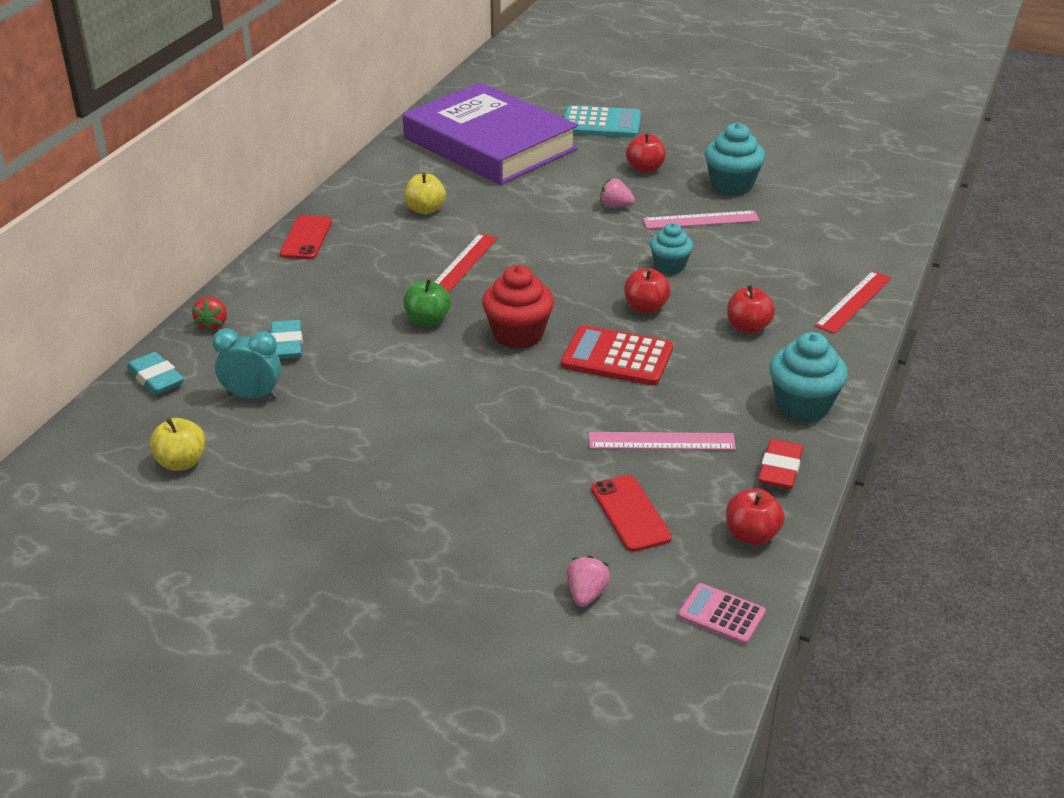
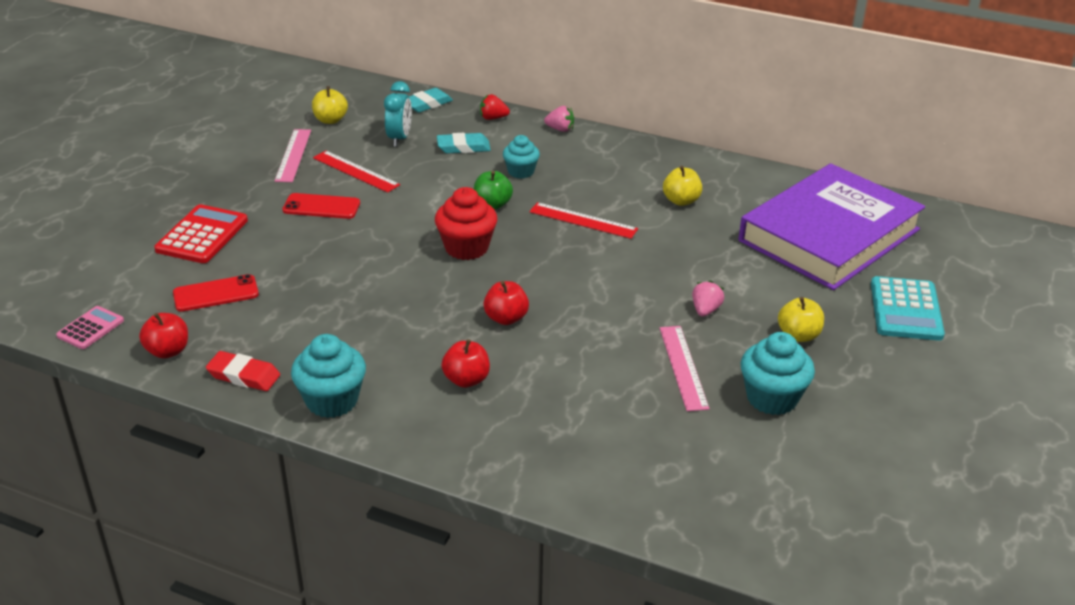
camera: 90 degrees right, 0 degrees up
(306, 238) = (623, 147): red phone -> red phone (321, 207)
(586, 594) = (138, 271): pink strawberry -> pink strawberry (560, 129)
(617, 357) = (425, 298): red calculator -> red calculator (202, 235)
(645, 168) = (798, 335): red apple -> yellow apple
(661, 441) = (299, 314): pink ruler -> pink ruler (293, 155)
(670, 266) = (584, 338): turquoise cupcake -> turquoise cupcake (521, 172)
(853, 301) = (511, 463): red ruler -> red ruler (356, 171)

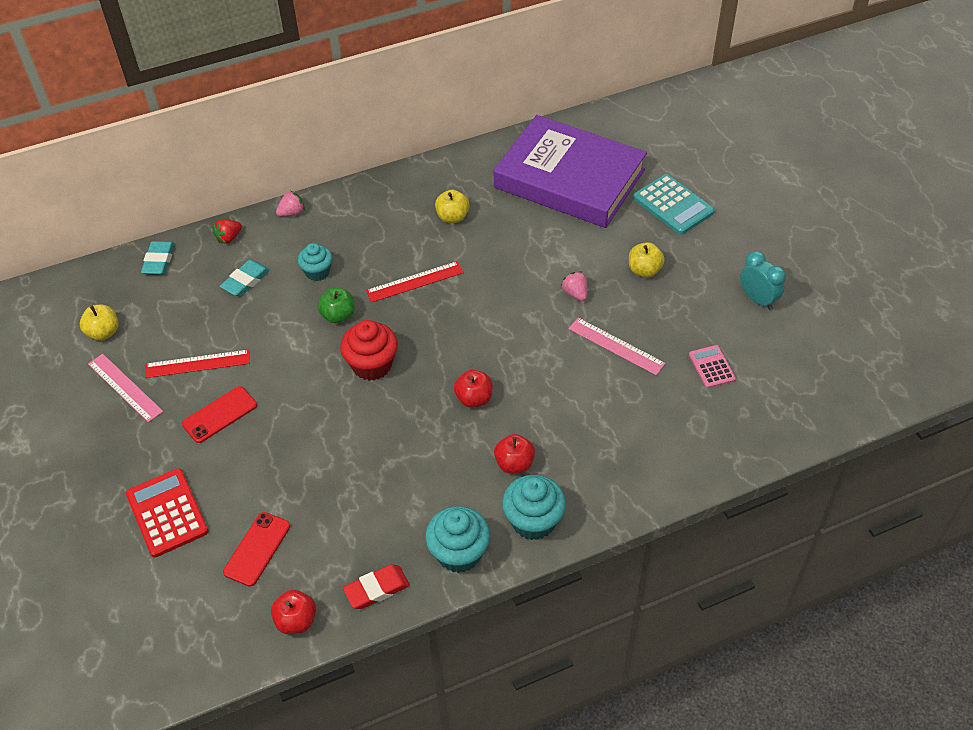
camera: 45 degrees left, 15 degrees up
(90, 328) = (210, 657): pink calculator -> pink calculator (711, 367)
(399, 138) = (186, 309): turquoise clock -> turquoise clock (757, 299)
(772, 398) = (685, 327): turquoise cupcake -> turquoise cupcake (533, 521)
(829, 235) = (569, 179): purple book -> purple book turned 60 degrees counterclockwise

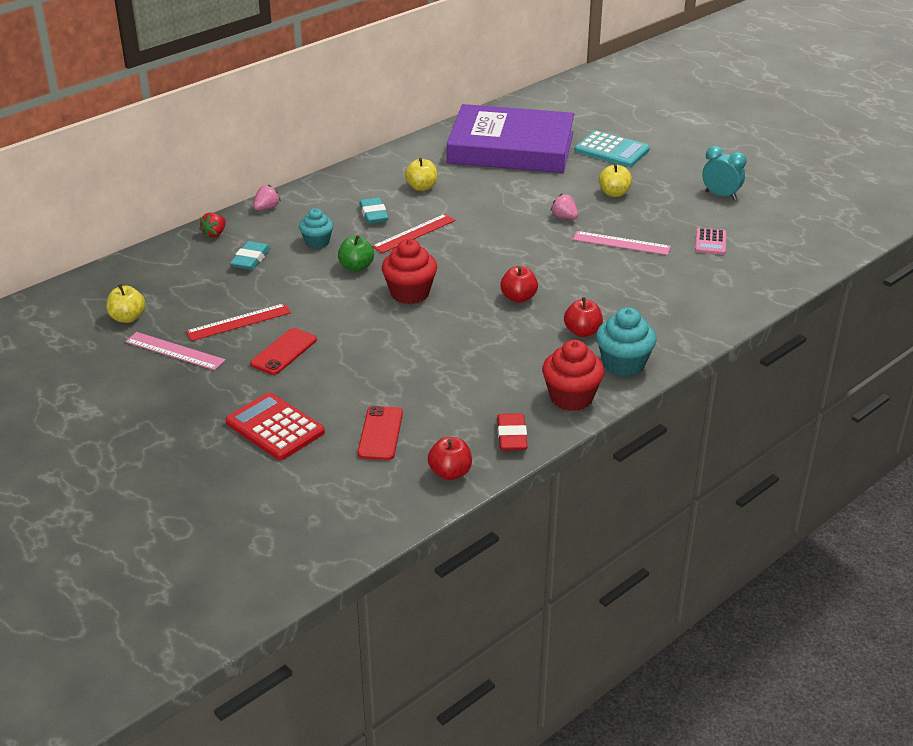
camera: 20 degrees left, 15 degrees down
(159, 261) = (153, 260): turquoise eraser -> turquoise eraser (373, 214)
(376, 589) = (512, 436): red eraser -> red eraser turned 45 degrees counterclockwise
(459, 553) = (571, 397): turquoise cupcake -> red cupcake
(711, 367) = (710, 242): pink calculator -> pink calculator turned 135 degrees counterclockwise

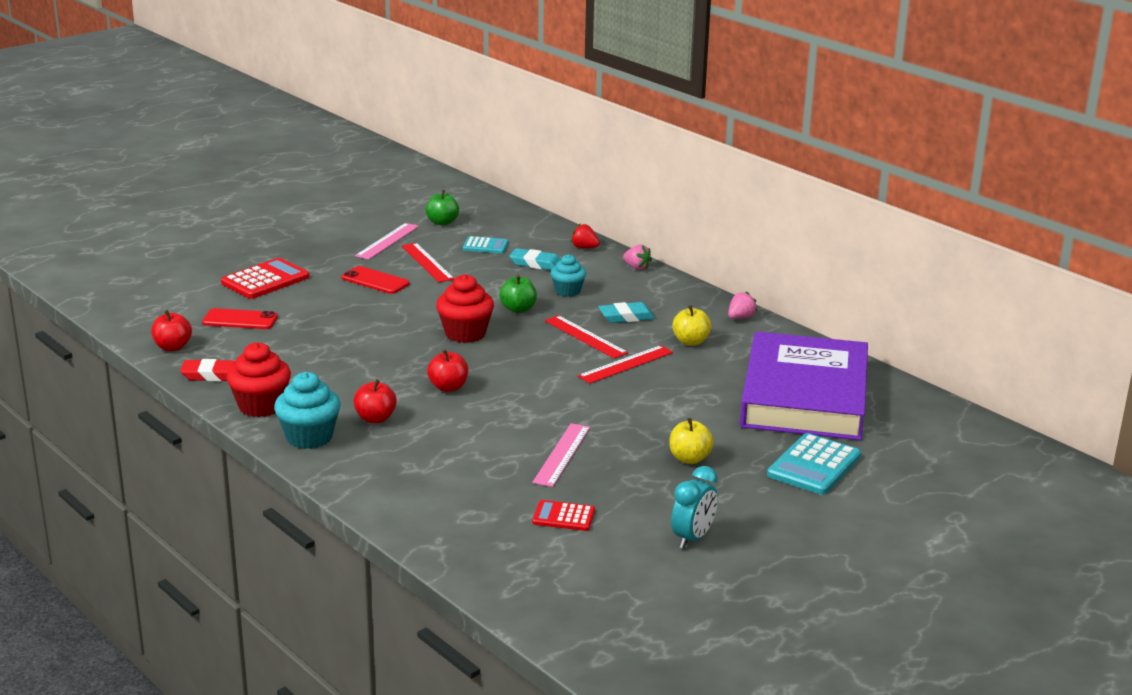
camera: 90 degrees right, 10 degrees down
(127, 318) = (442, 222): yellow apple -> green apple
(200, 289) = (485, 246): none -> turquoise calculator
(465, 216) = (625, 364): none -> red ruler
(564, 217) = (625, 422): pink strawberry -> pink strawberry (740, 318)
(710, 242) = (563, 517): pink calculator -> red calculator

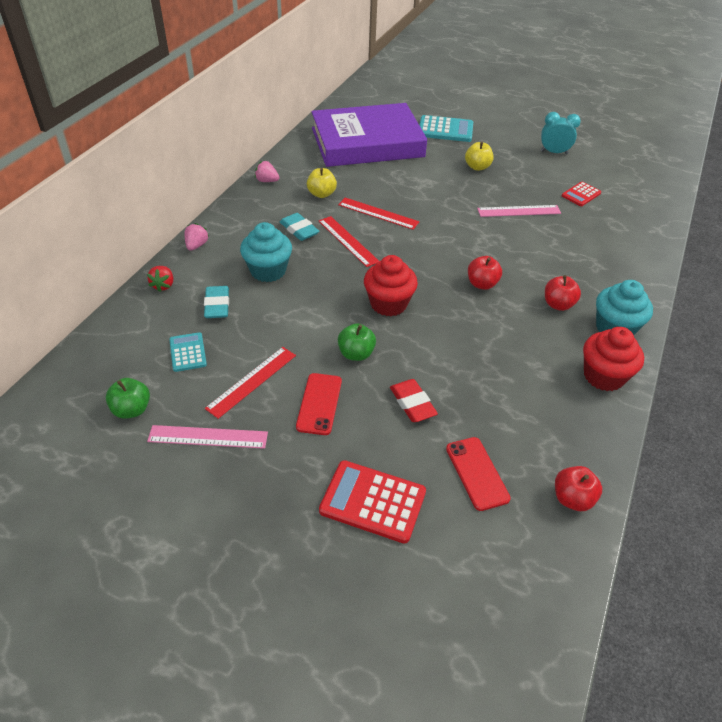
camera: 115 degrees left, 20 degrees up
(212, 375) = (590, 435): red eraser -> red eraser (412, 403)
(518, 309) = (322, 288): green apple -> green apple (356, 354)
(563, 517) = (581, 194): red calculator -> red calculator turned 60 degrees clockwise
(567, 291) = (268, 271): turquoise cupcake -> turquoise cupcake, size x1.53
(585, 337) = (347, 241): red ruler -> red ruler turned 60 degrees counterclockwise

